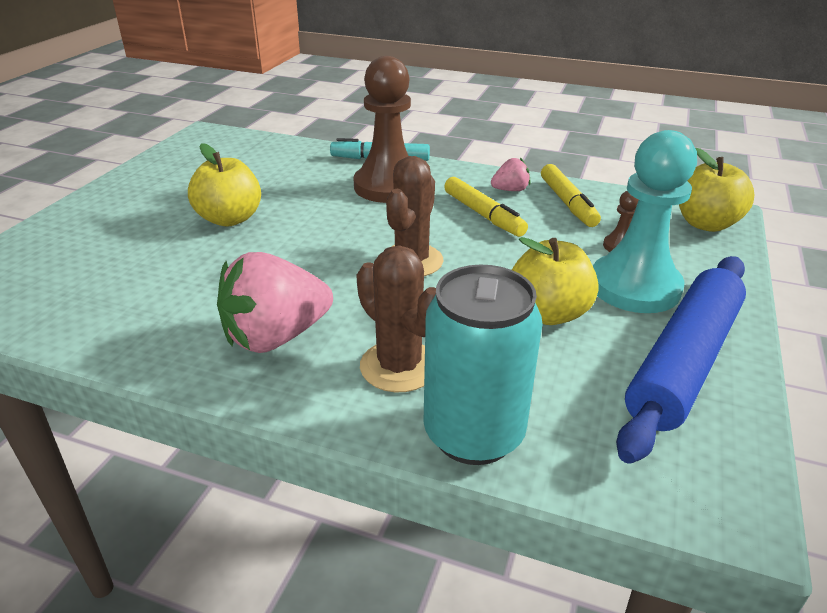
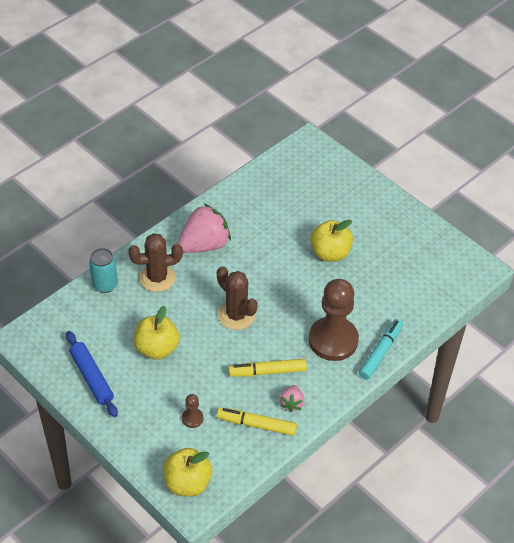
camera: 115 degrees right, 15 degrees up
(276, 337) = (204, 245): pink strawberry -> pink strawberry turned 60 degrees clockwise
(473, 434) = (105, 284): turquoise can -> turquoise can, size x0.62
(634, 287) = (153, 398): turquoise pawn -> none
(683, 362) = (92, 377): blue rolling pin -> blue rolling pin, size x0.64

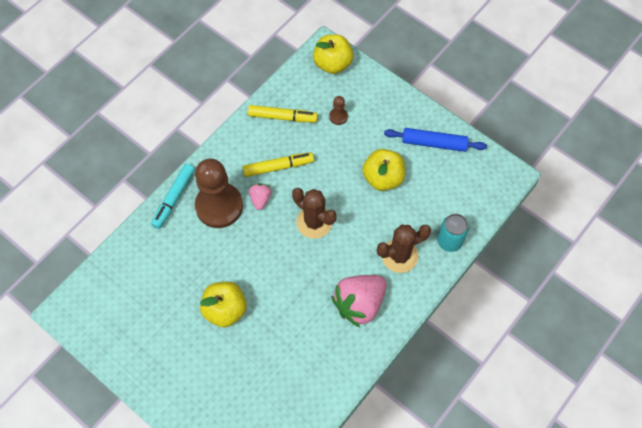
camera: 175 degrees right, 15 degrees up
(92, 377) = (434, 143): blue rolling pin -> blue rolling pin turned 45 degrees counterclockwise
(292, 403) = (254, 139): pink strawberry -> pink strawberry (260, 199)

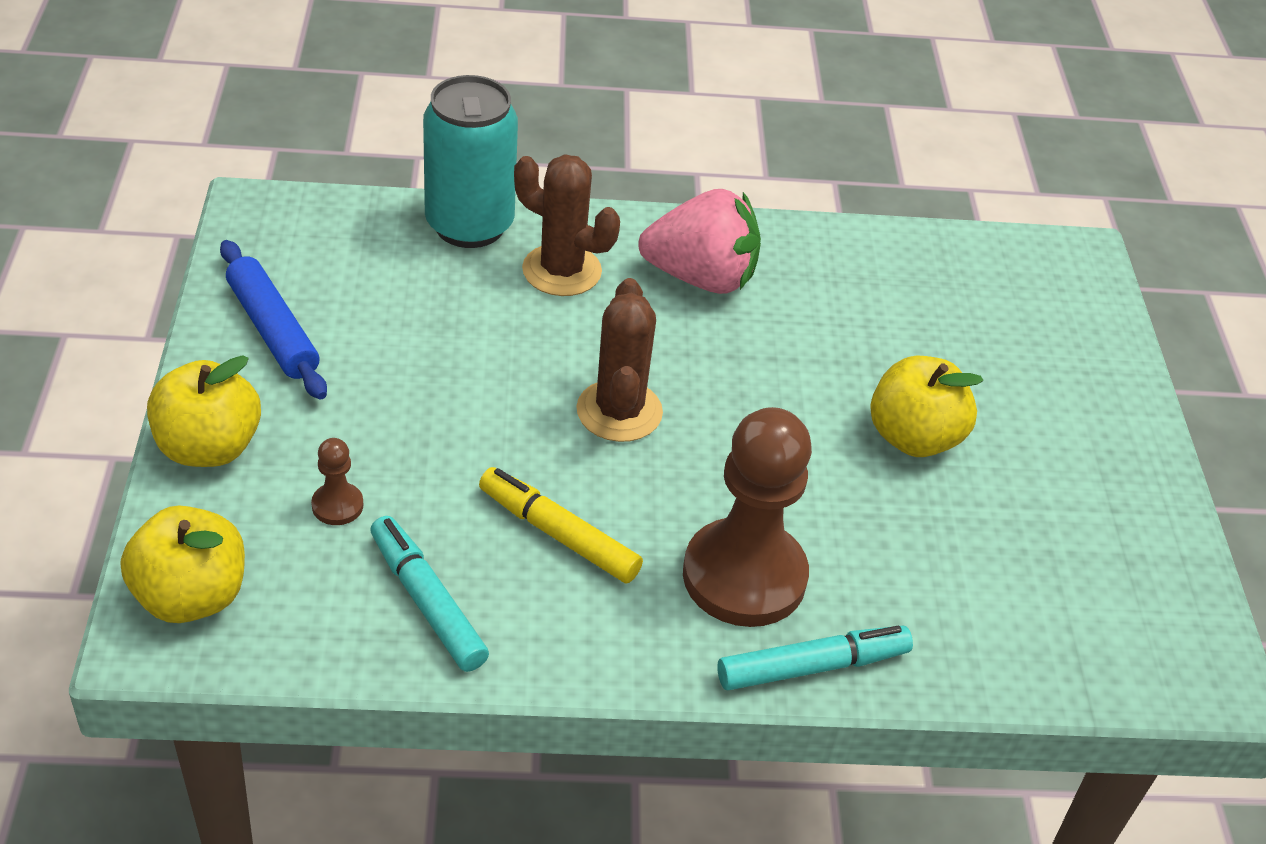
camera: 135 degrees left, 20 degrees down
(260, 199) = (659, 519): pink strawberry -> none
(282, 117) = (427, 603): yellow marker -> turquoise marker
(383, 178) = (425, 364): yellow apple -> yellow apple (209, 447)
(449, 241) = (469, 225): turquoise can -> turquoise can, size x1.62

